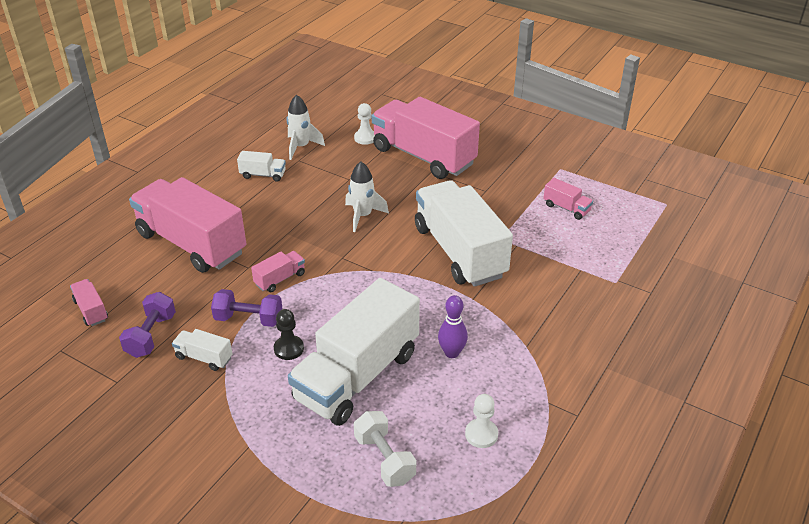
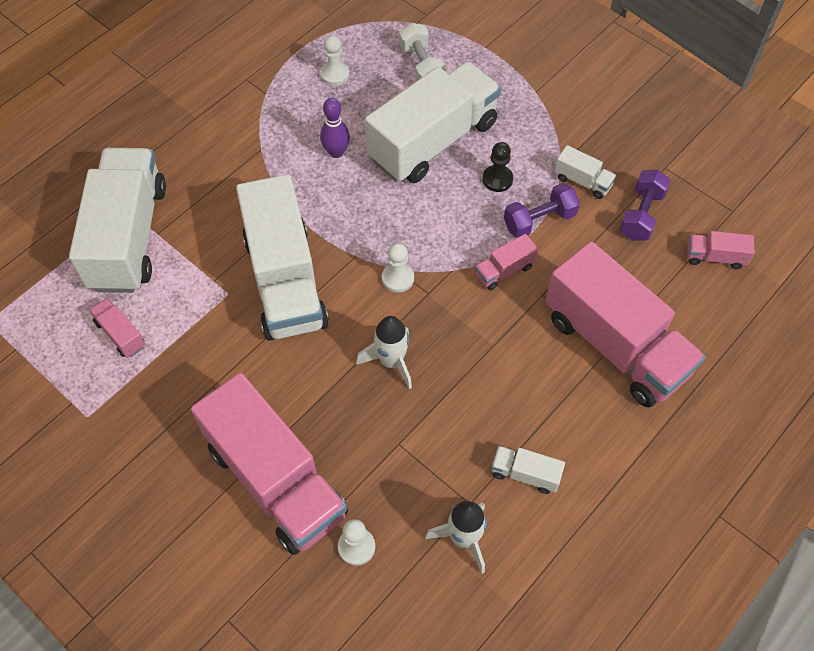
camera: 170 degrees left, 20 degrees up
(91, 310) = (715, 257): pink truck -> pink truck turned 120 degrees clockwise
(248, 319) = (539, 220): purple dumbbell -> purple dumbbell turned 45 degrees counterclockwise
(368, 264) = (398, 278): none -> white pawn
(602, 264) = (128, 237): none -> white truck

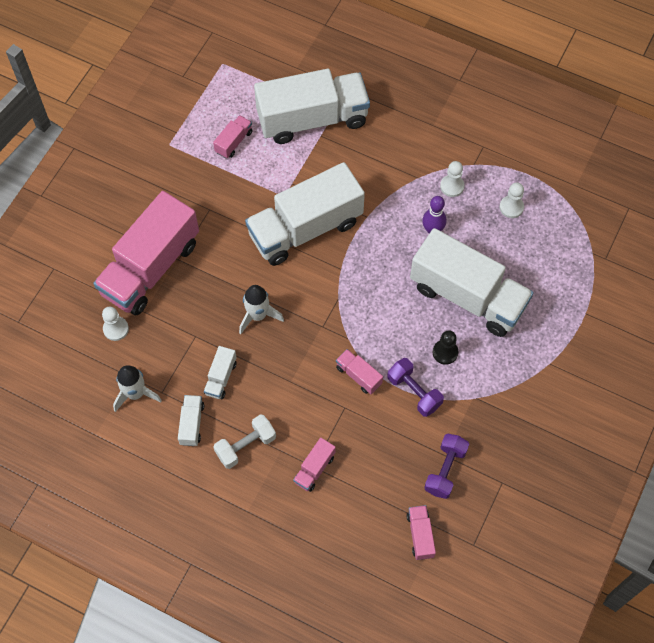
camera: 75 degrees right, 5 degrees up
(398, 278) = (329, 302): white pawn -> white pawn (452, 186)
(421, 66) = (544, 269): white dumbbell -> white dumbbell (246, 446)
(583, 181) = (465, 418): white truck -> white truck (221, 378)
(615, 345) = (314, 469): pink truck -> pink truck, size x0.41
(641, 215) = (445, 470): purple dumbbell -> purple dumbbell turned 75 degrees counterclockwise

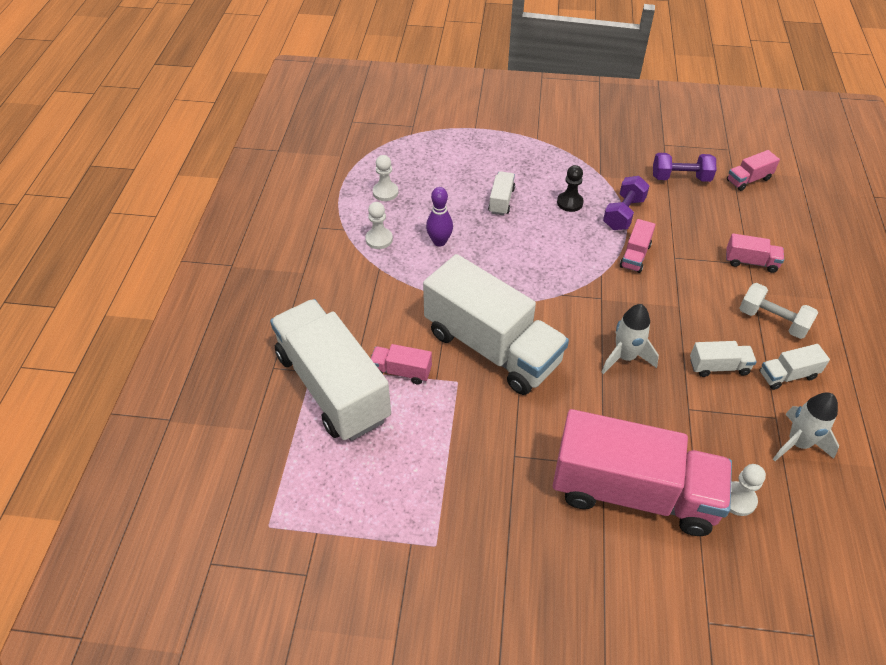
camera: 110 degrees left, 15 degrees down
(234, 142) = (400, 463): pink truck -> pink truck (401, 371)
(467, 296) = (501, 201): white truck -> white truck, size x0.41

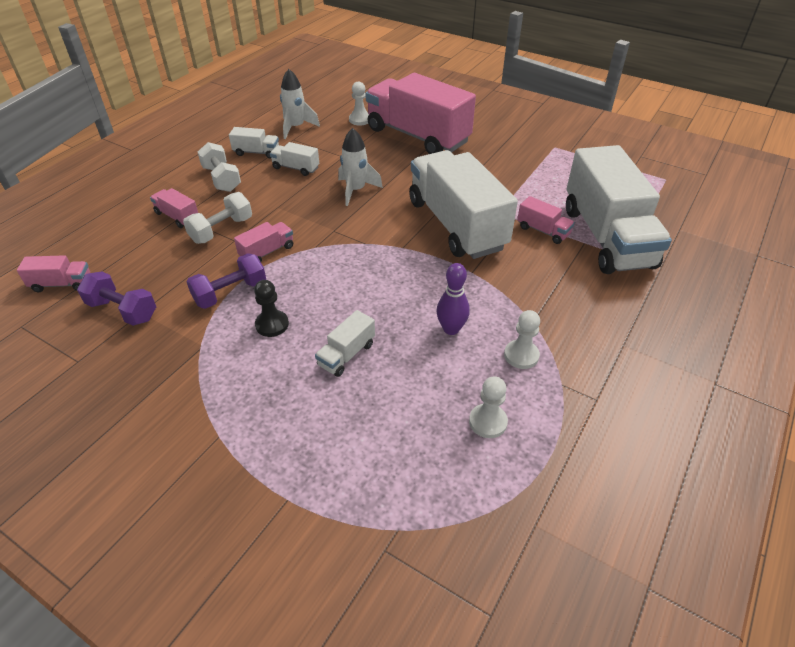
camera: 155 degrees left, 5 degrees down
(697, 263) = (221, 230): none -> white dumbbell

